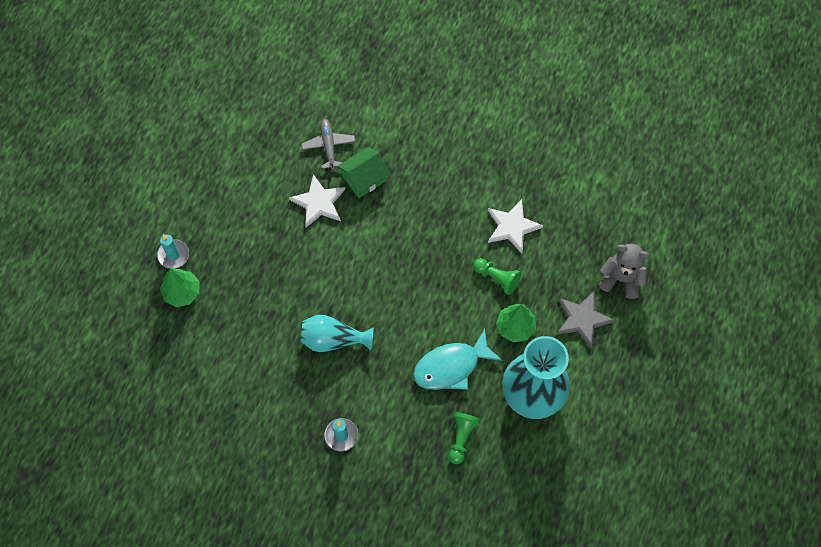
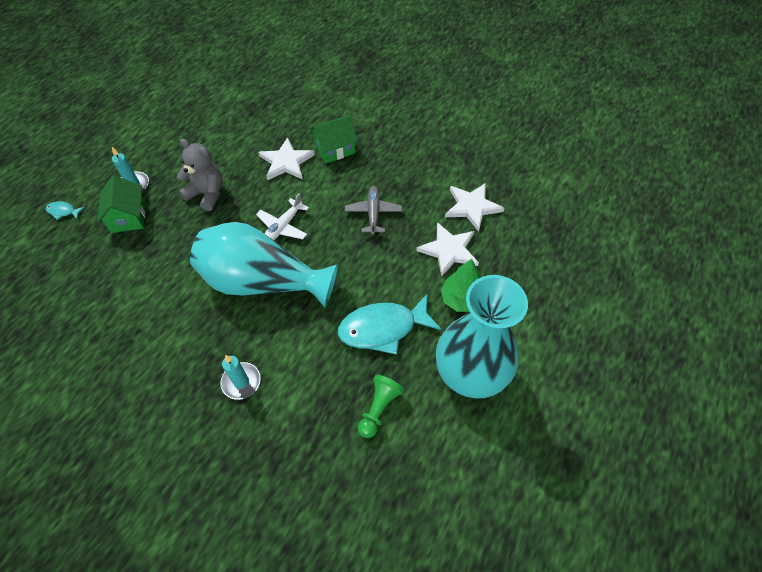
camera: 10 degrees right, 10 degrees down
(115, 296) = (63, 211): none -> turquoise fish
(182, 292) = (128, 217): green tree -> green house
(329, 146) = (309, 120): grey plane -> grey plane (373, 213)
(333, 339) = (263, 282): turquoise vase -> turquoise vase, size x1.73
(335, 279) = (282, 227): none -> white plane
(497, 278) = (449, 250): green pawn -> white star
(582, 319) = (537, 303): grey star -> none
(621, 279) = (583, 270): grey teddy bear -> grey teddy bear (207, 194)

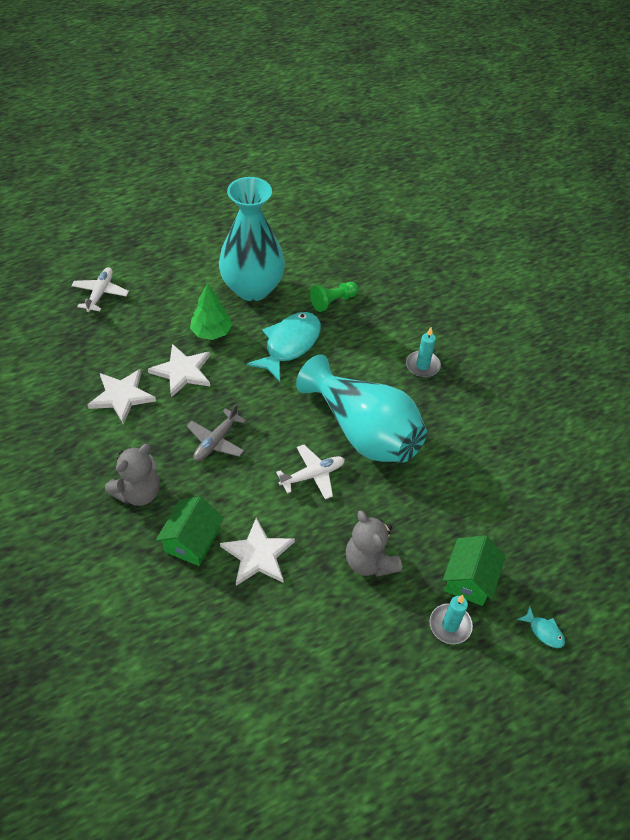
camera: 150 degrees left, 5 degrees down
(334, 149) = (192, 541): green house -> green house turned 75 degrees counterclockwise
(383, 328) = (289, 345): turquoise fish -> turquoise fish turned 75 degrees counterclockwise
(394, 156) = (138, 492): none -> grey teddy bear
(590, 280) = (100, 293): none -> white plane

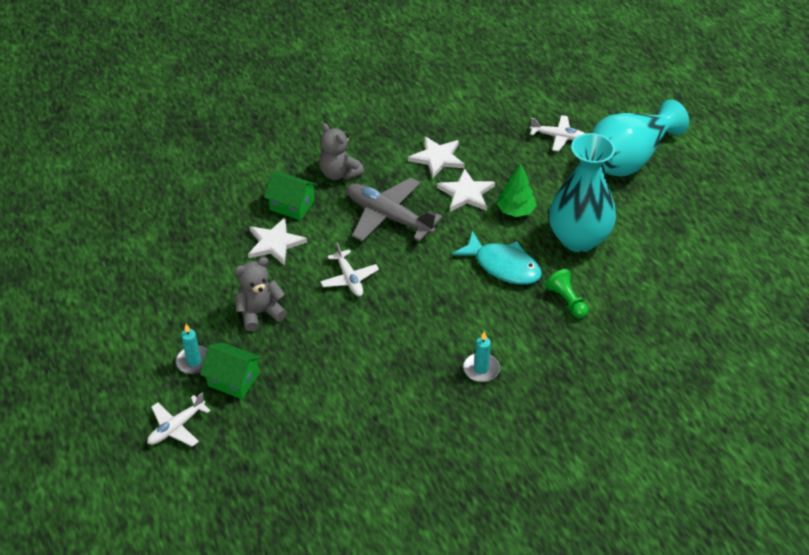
camera: 95 degrees right, 5 degrees down
(216, 441) = (388, 216): grey plane -> grey plane, size x1.75
(363, 432) = (396, 316): turquoise vase -> turquoise vase (628, 159)
(544, 631) = (176, 427): turquoise fish -> white plane

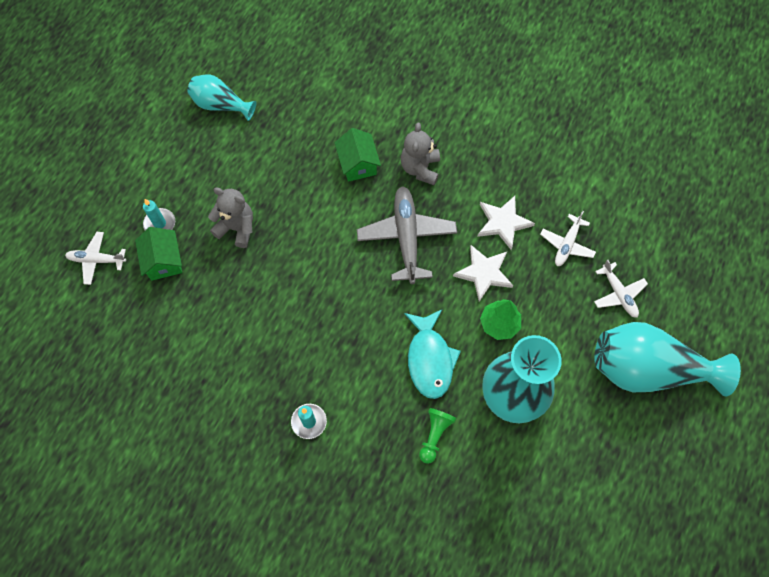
camera: 50 degrees right, 20 degrees up
(131, 254) = (221, 105): none -> turquoise vase
(275, 243) = (310, 184): white star -> none
(349, 279) = (319, 260): white plane -> white plane (566, 244)

